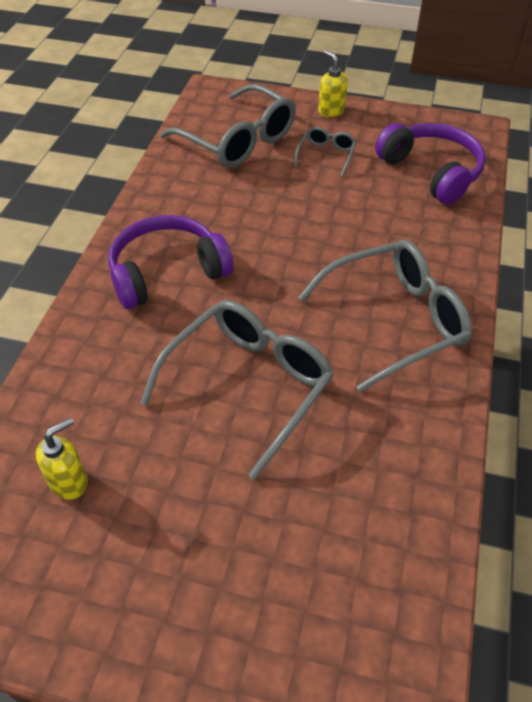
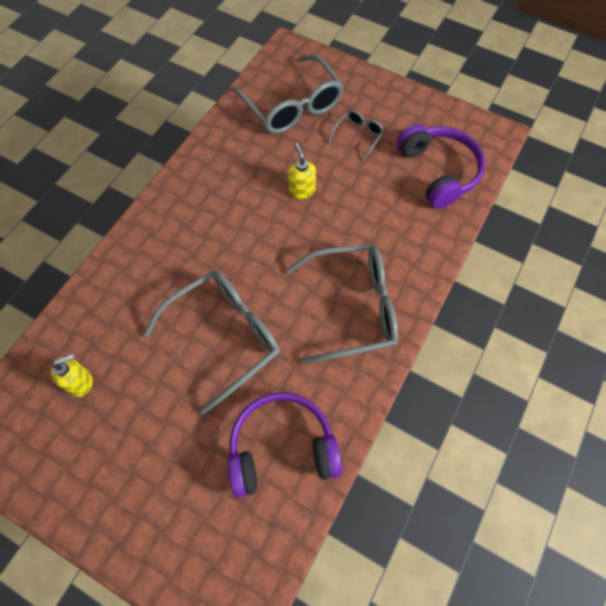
camera: 15 degrees right, 15 degrees up
(167, 273) = (197, 223): purple headphones -> purple headphones (282, 448)
(331, 111) = (379, 90): yellow soap dispenser -> yellow soap dispenser (302, 190)

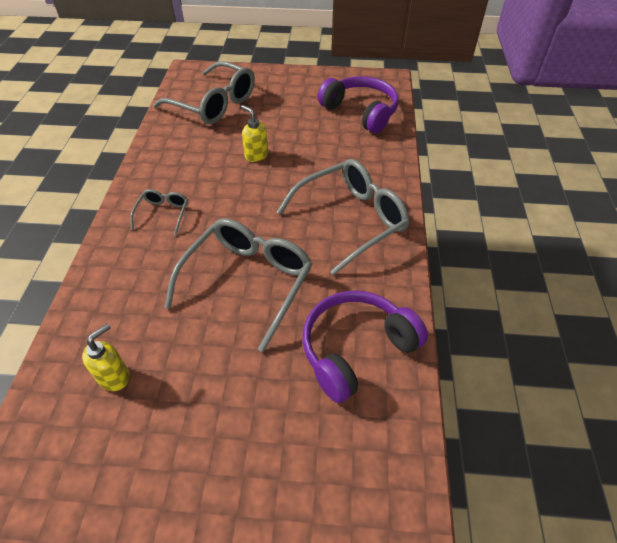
camera: 25 degrees left, 15 degrees down
(358, 136) = (282, 108): grey glasses -> grey glasses (163, 213)

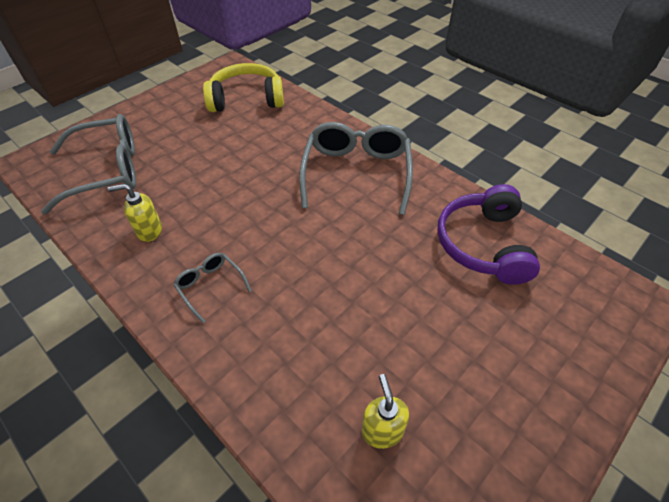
camera: 50 degrees left, 0 degrees up
(248, 281) = (359, 270): grey glasses -> none
(256, 155) = (216, 183): yellow soap dispenser -> yellow soap dispenser (149, 231)
(360, 112) = (246, 99): purple headphones -> yellow headphones

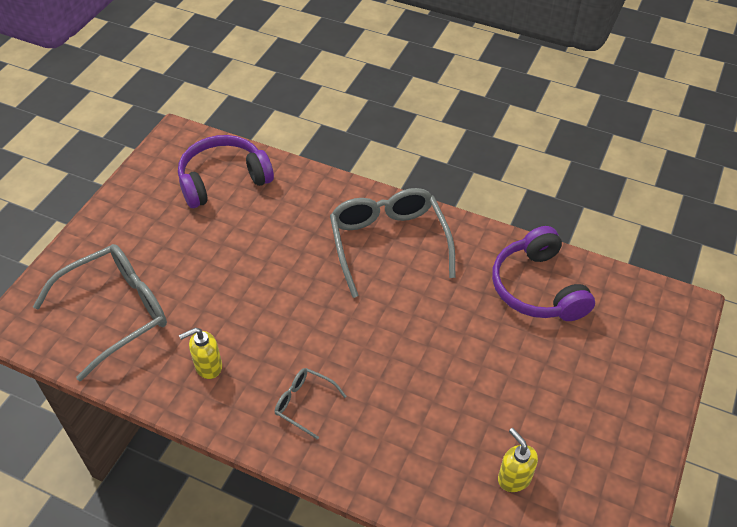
camera: 20 degrees left, 0 degrees up
(246, 99) = (223, 180): yellow headphones -> purple headphones

